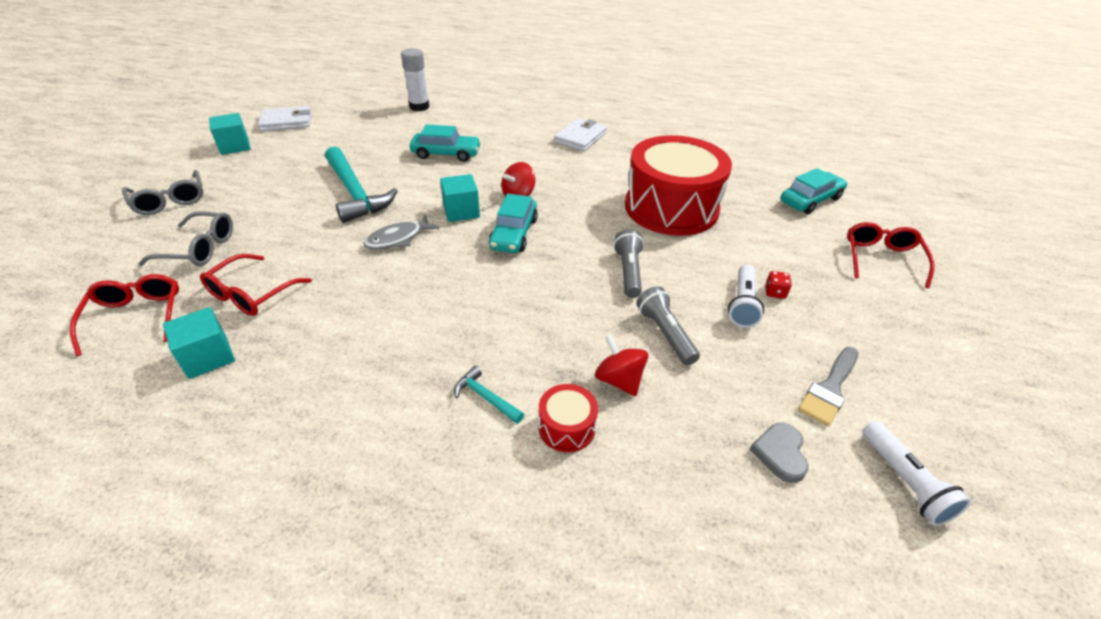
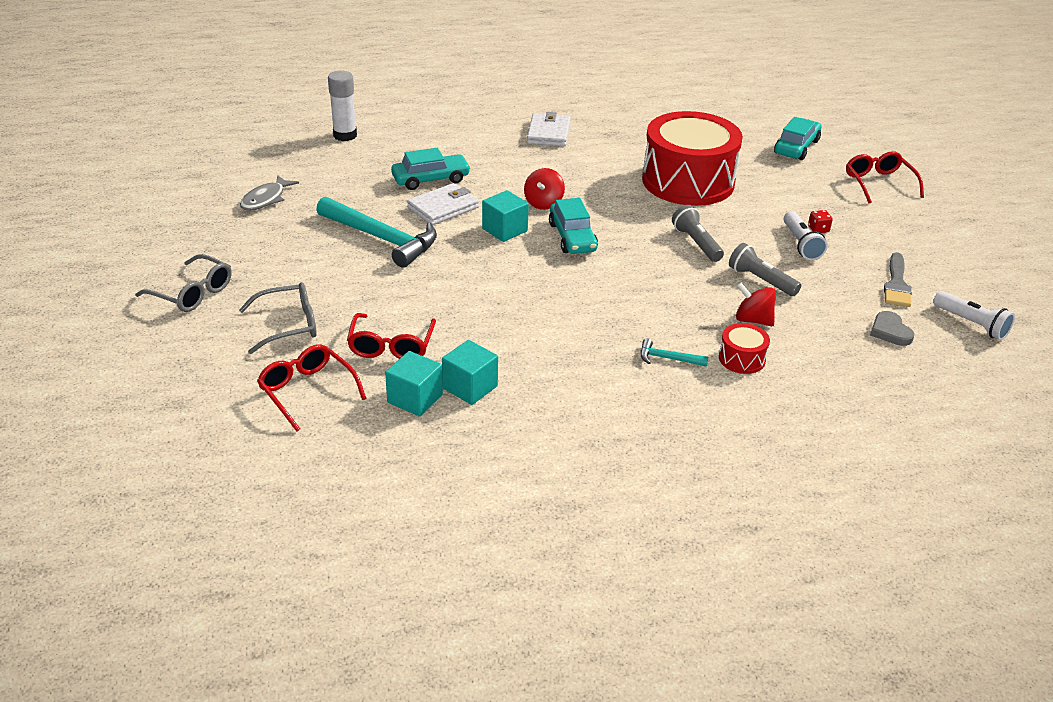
camera: 25 degrees left, 5 degrees down
(234, 146) = (187, 224): turquoise cube -> turquoise cube (470, 387)
(286, 122) = (211, 184): white wallet -> white wallet (443, 208)
(398, 239) = (472, 268): grey fish -> grey fish (265, 199)

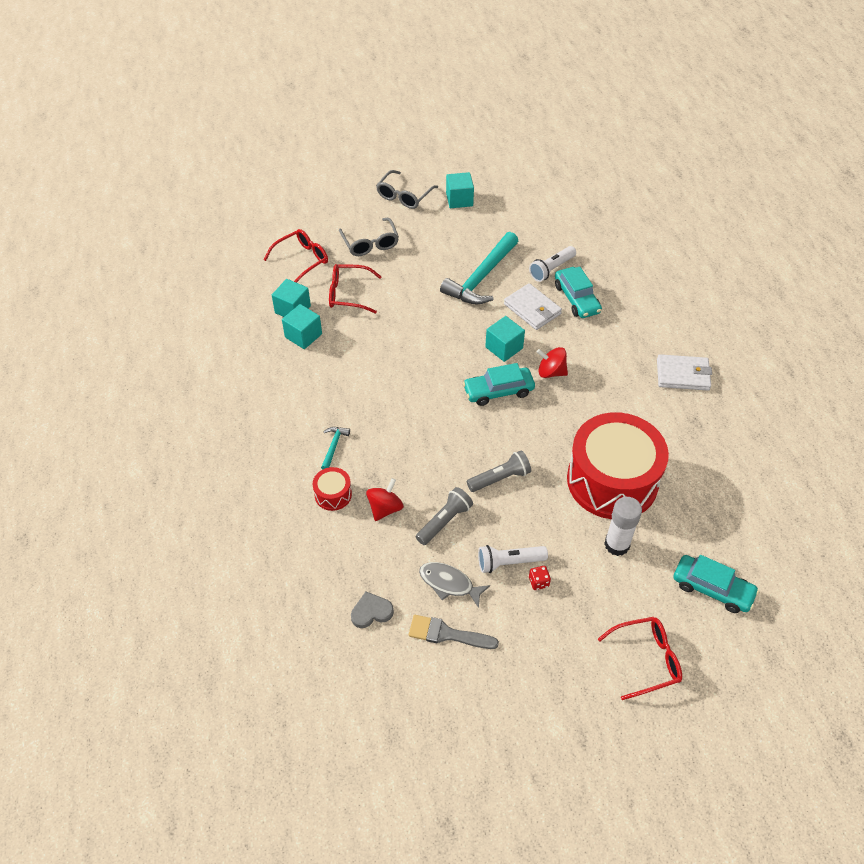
camera: 90 degrees right, 15 degrees up
(221, 247) = (459, 199): none -> turquoise cube
(265, 199) = (527, 211): grey fish -> grey fish (449, 583)
(345, 135) = (639, 241): white glue stick -> white glue stick (617, 544)
(971, 324) = (385, 686): white flashlight -> white flashlight (551, 269)

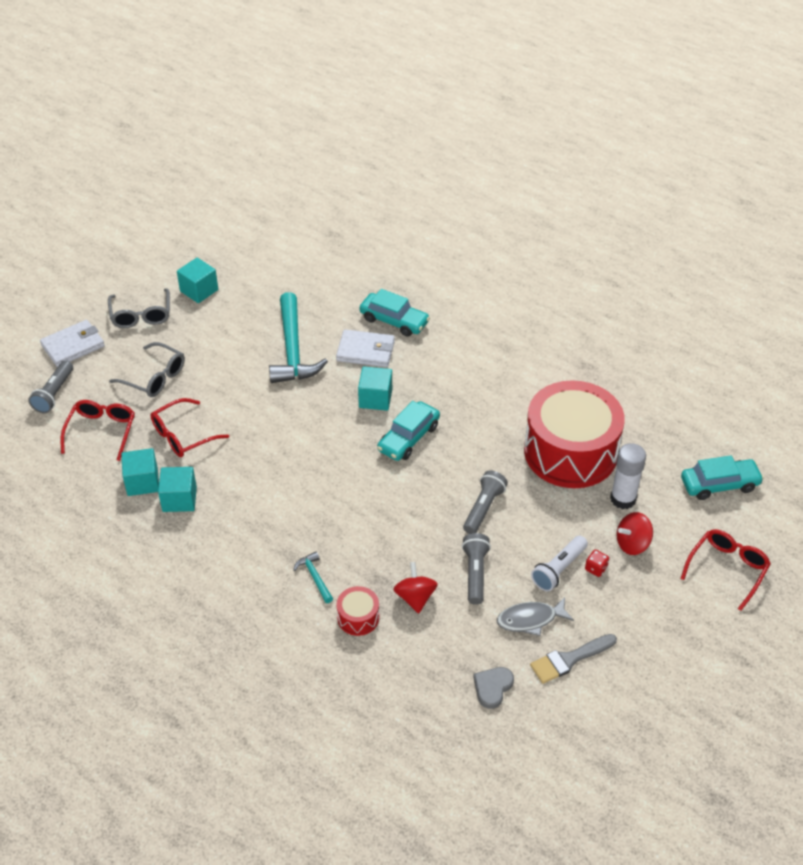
camera: 40 degrees left, 5 degrees down
(299, 218) = (54, 394): none -> grey flashlight
(551, 269) = (347, 307): white flashlight -> none
(551, 372) = (435, 395): red spinning top -> red spinning top (632, 544)
(682, 375) = (539, 334): white wallet -> white wallet (73, 346)

